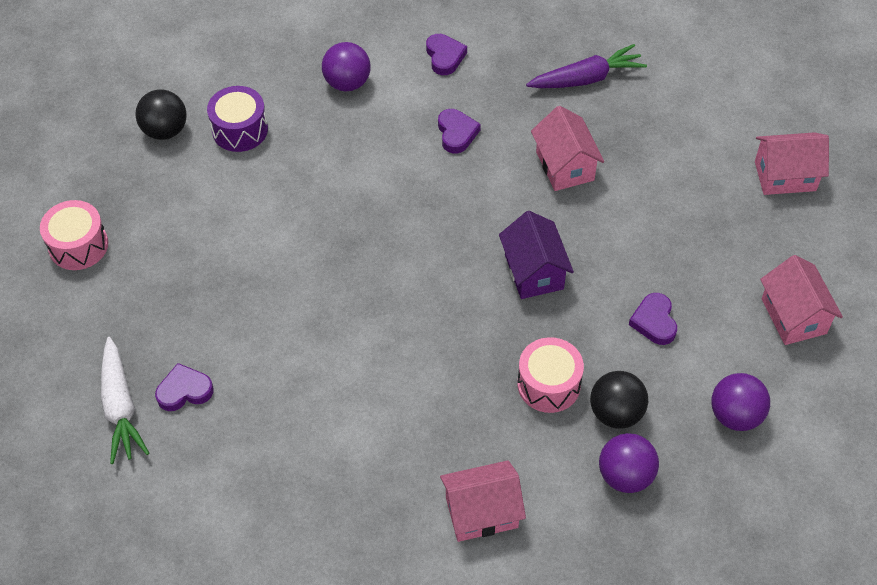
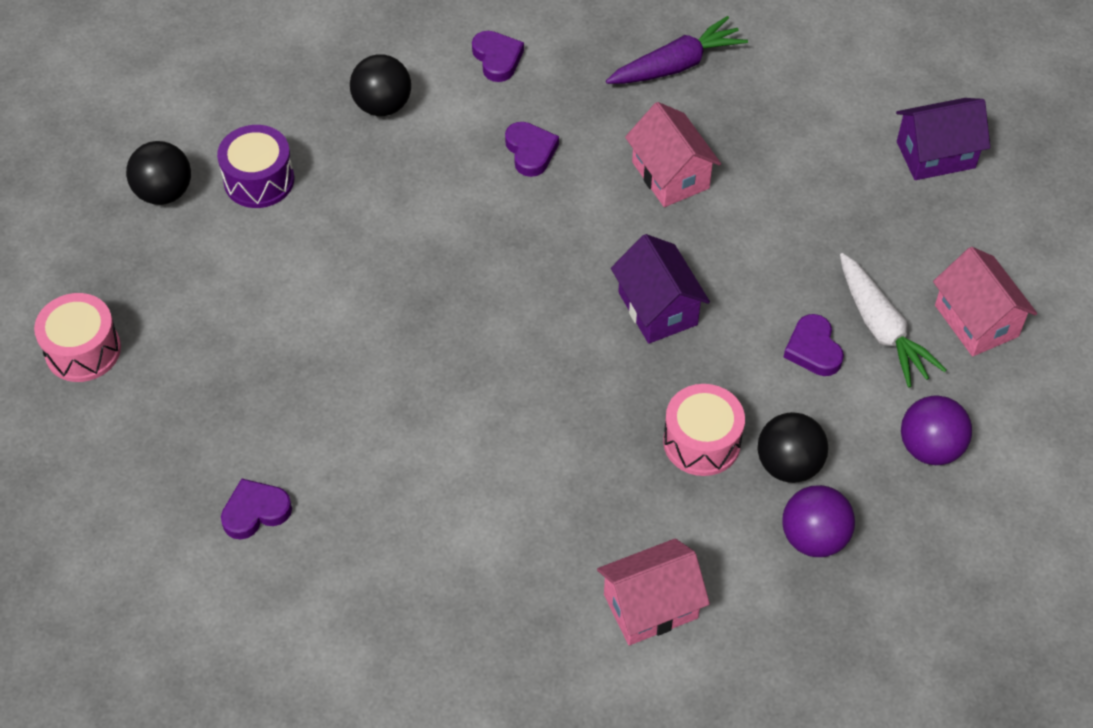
camera: 10 degrees left, 0 degrees up
(121, 407) = (179, 543): white carrot -> white carrot (882, 329)
(347, 83) = (382, 105): purple ball -> black ball
(785, 176) = (935, 155): pink house -> purple house

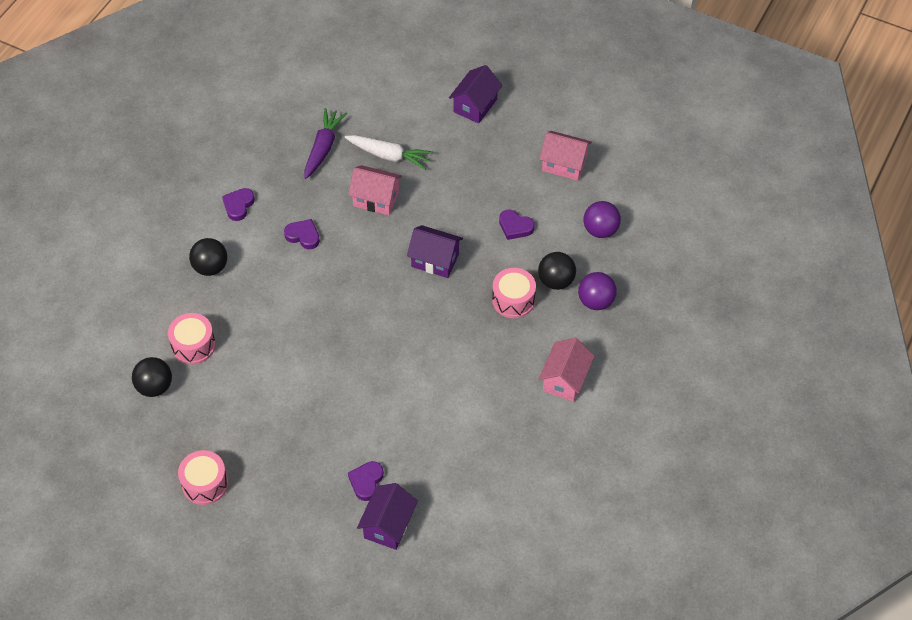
camera: 45 degrees left, 0 degrees up
(216, 590) = (388, 525): none -> purple house
(259, 180) = (193, 345): purple drum -> pink drum
(497, 58) = (238, 205): purple heart -> purple heart turned 90 degrees counterclockwise
(882, 329) = (532, 197): white carrot -> white carrot (389, 156)

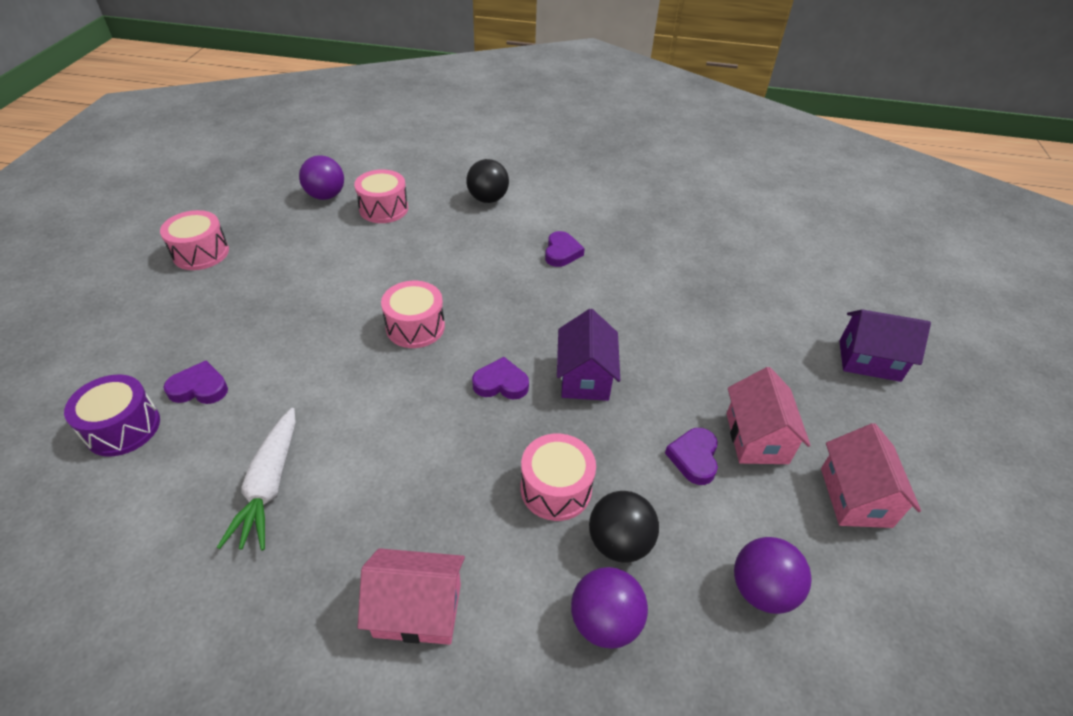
camera: 70 degrees right, 10 degrees down
(155, 387) = (326, 196): black ball -> purple ball
(238, 205) = (576, 200): purple heart -> purple heart (501, 383)
(323, 147) = (694, 241): purple carrot -> none
(352, 346) = (415, 327): none -> pink drum
(376, 199) = (650, 299): pink house -> pink house (757, 438)
(388, 525) = (123, 428): purple house -> purple drum
(389, 156) = (722, 296): white carrot -> white carrot (269, 486)

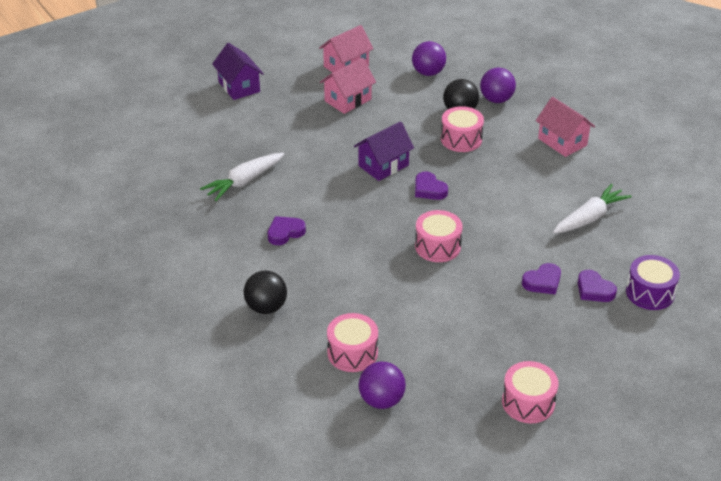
camera: 130 degrees left, 5 degrees down
(667, 269) = (244, 182): none -> white carrot
(694, 458) = (386, 112): purple heart -> purple heart (542, 282)

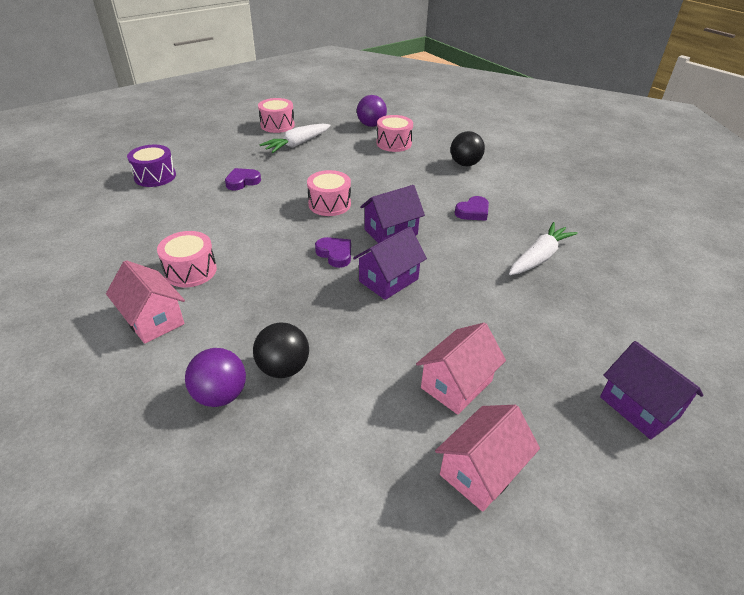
camera: 175 degrees right, 0 degrees up
(375, 210) = (391, 232): none -> purple house
(428, 73) = (328, 458): purple ball -> none
(461, 139) = (289, 319): pink drum -> pink drum (191, 271)
(589, 218) = (172, 230): white carrot -> white carrot (297, 144)
(594, 290) = (201, 177): purple heart -> none

